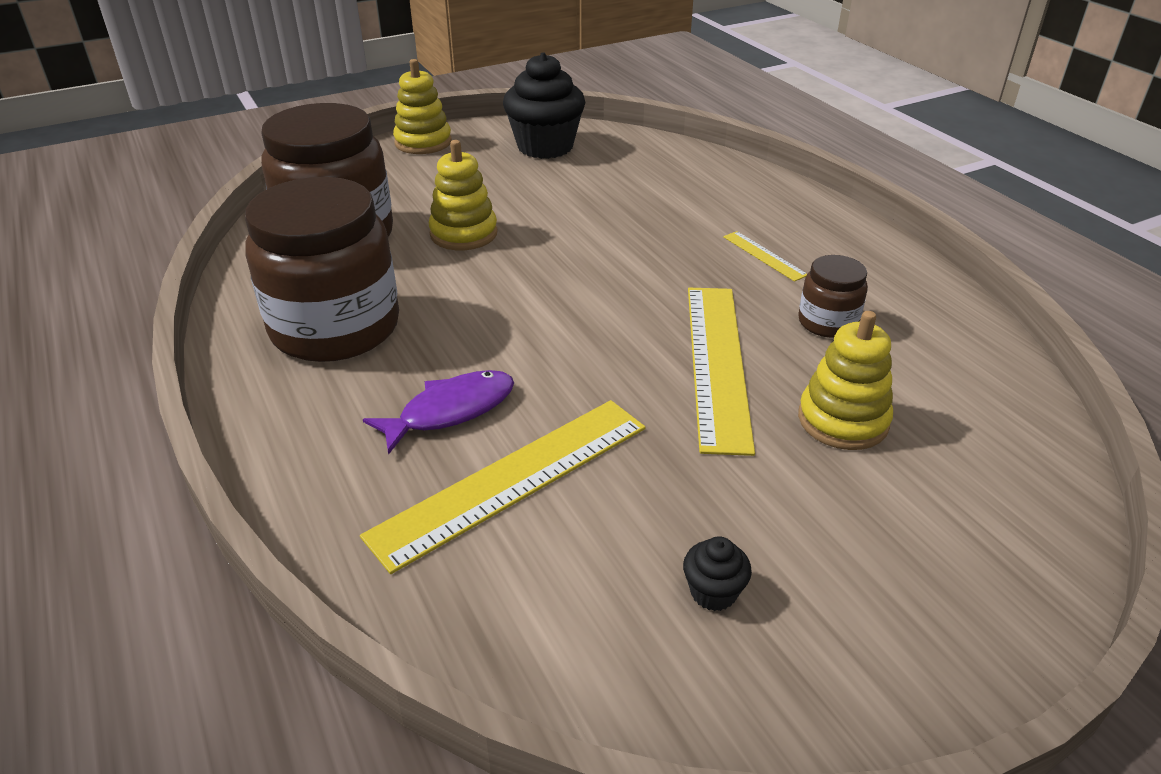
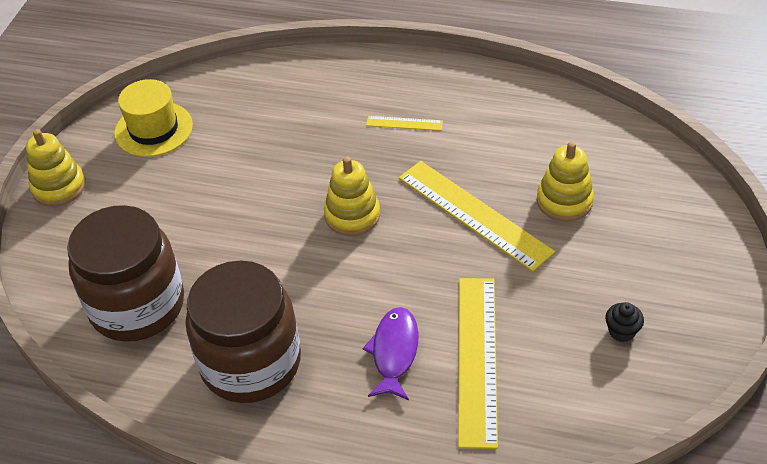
camera: 45 degrees left, 10 degrees up
(463, 234) = (215, 239): yellow stacking toy -> yellow stacking toy (352, 215)
(545, 147) = (153, 129): black cupcake -> yellow hat
(827, 322) = (489, 146): brown jar -> none

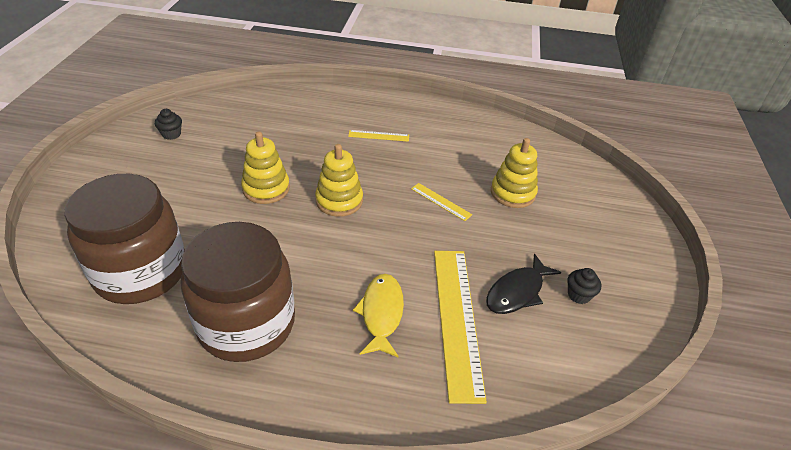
camera: 10 degrees left, 5 degrees down
(59, 187) = (81, 175): yellow stacking toy -> yellow stacking toy (266, 188)
(153, 129) = (171, 134): yellow hat -> black cupcake
(394, 352) = (381, 313): purple fish -> yellow fish
(473, 214) = (440, 201): yellow ruler -> yellow ruler, size x0.46
(550, 327) = (517, 292): none -> black fish

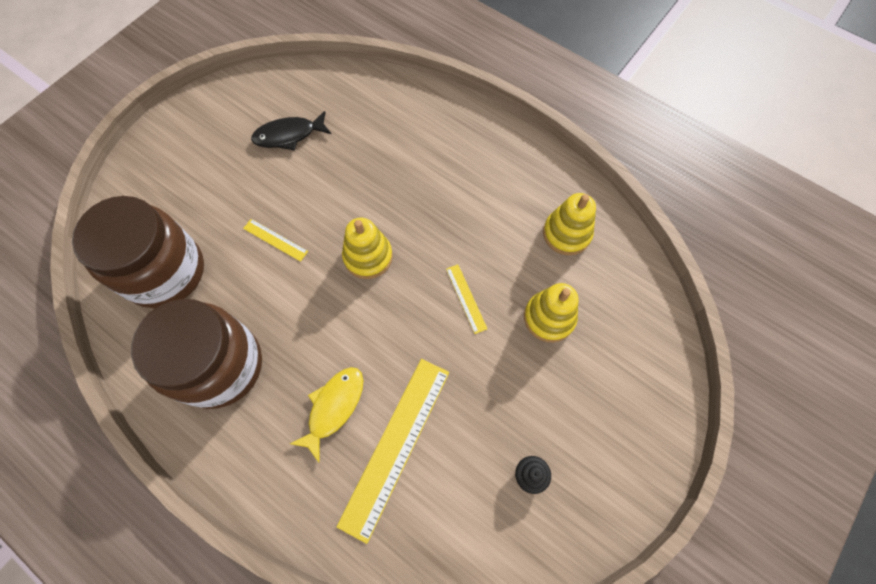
camera: 30 degrees right, 25 degrees up
(171, 134) = (258, 108): black cupcake -> none
(266, 188) = (309, 214): yellow stacking toy -> yellow stacking toy (566, 233)
(378, 136) = (455, 181): yellow ruler -> yellow ruler (275, 239)
(517, 292) = (471, 442): black fish -> black fish (289, 135)

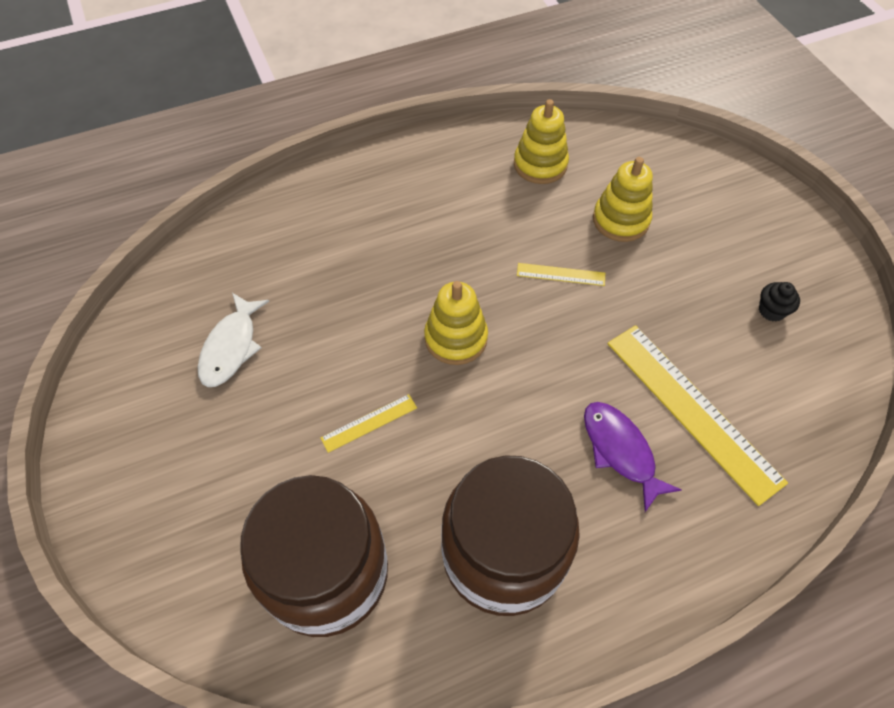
camera: 60 degrees left, 10 degrees down
(289, 135) = (231, 347): black fish -> white fish
(333, 407) = (620, 451): yellow fish -> purple fish

